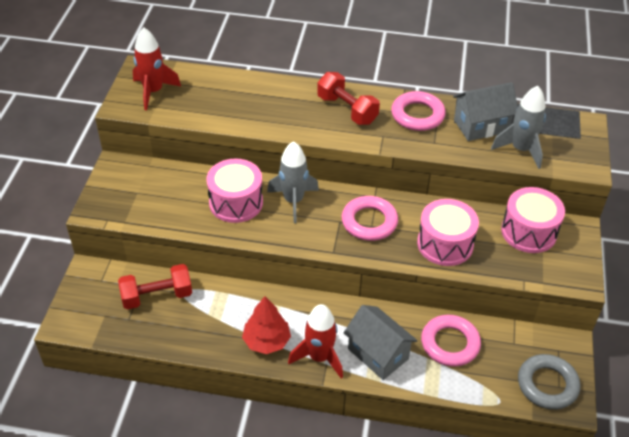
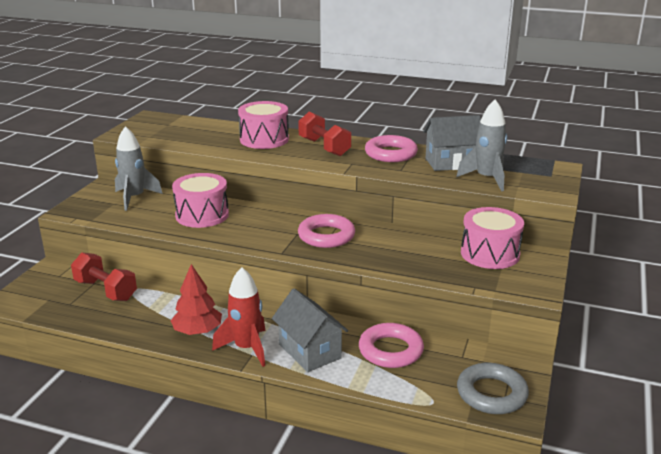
camera: 10 degrees right, 20 degrees down
(153, 92) = (152, 129): red rocket -> none
(157, 296) = (106, 290): red dumbbell -> red dumbbell turned 45 degrees clockwise
(293, 201) = (257, 218): grey rocket -> grey rocket (134, 198)
(445, 244) = (398, 256): pink drum -> pink drum (264, 139)

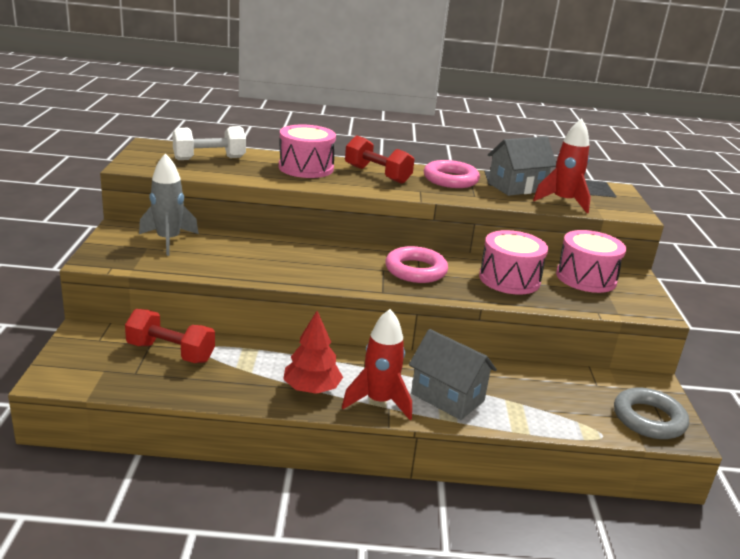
camera: 20 degrees left, 0 degrees up
(188, 129) = (209, 159): none -> white dumbbell
(202, 215) = (263, 256): pink drum -> pink drum (509, 279)
(390, 350) = (526, 386): pink ring -> none
(486, 179) = (563, 202): grey rocket -> red rocket

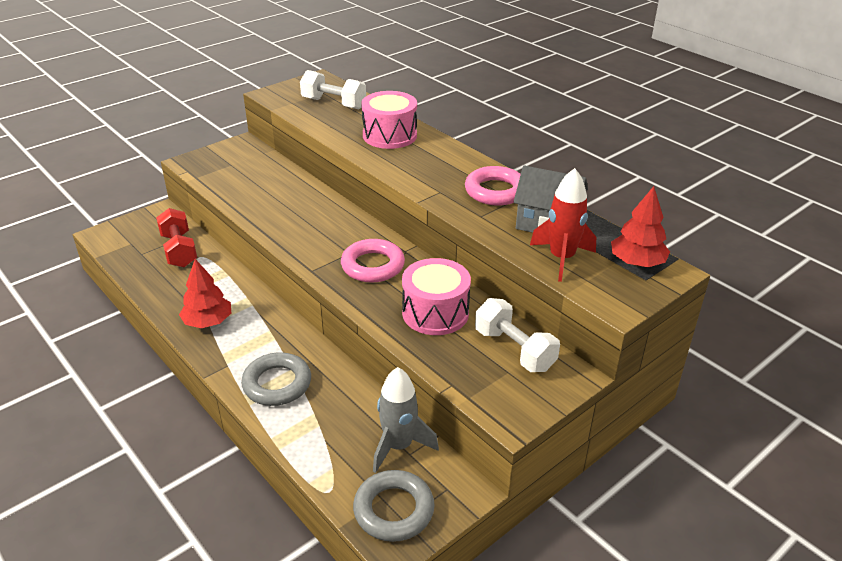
camera: 50 degrees right, 10 degrees up
(168, 240) = (253, 164): grey rocket -> grey rocket (398, 446)
(377, 174) = (436, 162): red dumbbell -> none
(379, 402) = (229, 357): red rocket -> none
(447, 397) = (277, 384): grey house -> grey ring
(586, 278) = (514, 350): pink drum -> white dumbbell
(596, 190) = (637, 262): none -> red tree

